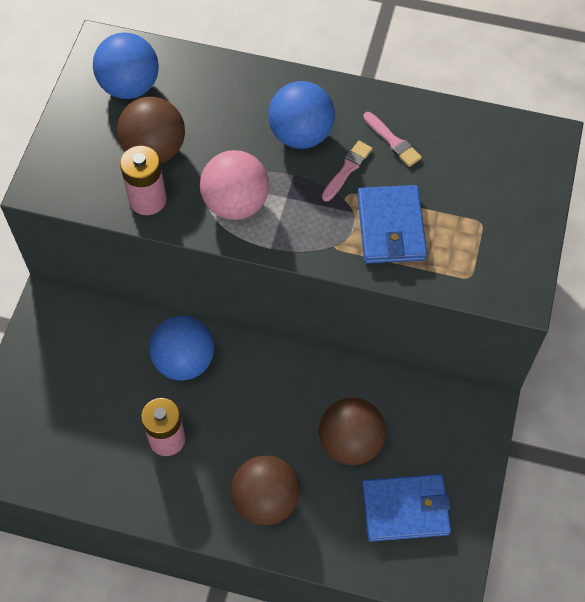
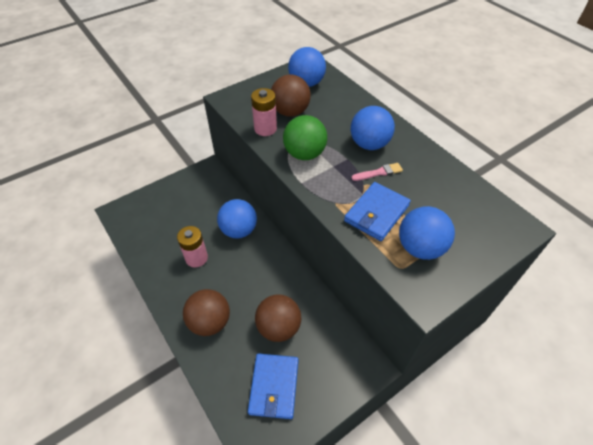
camera: 40 degrees right, 10 degrees down
(236, 204) = (304, 154): pink ball -> green ball
(393, 141) = (418, 174): pink brush -> none
(405, 509) = (274, 387): blue wallet -> blue wallet turned 60 degrees clockwise
(469, 238) = (420, 248): none -> blue ball

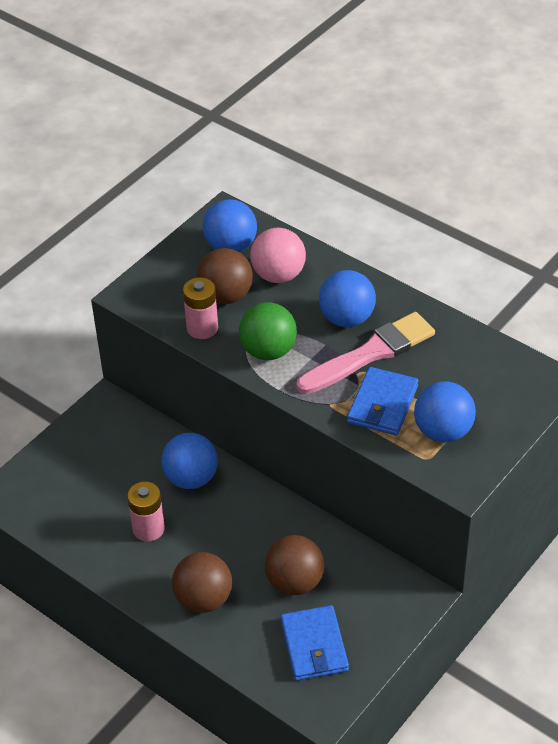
camera: 15 degrees left, 5 degrees down
(331, 106) = (278, 275): none -> pink ball
(379, 172) = (370, 353): pink brush -> pink brush, size x2.29

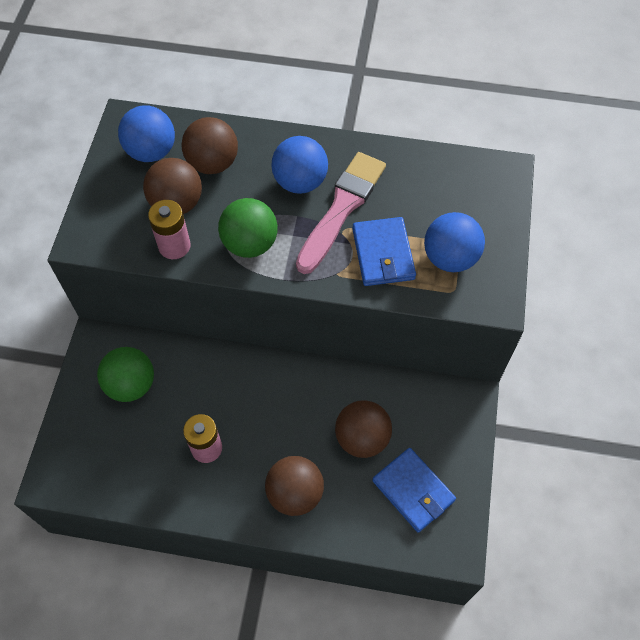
camera: 30 degrees left, 15 degrees up
(114, 450) = (131, 385): none -> green ball
(191, 478) = (216, 380): blue ball -> none
(278, 275) = (213, 163): pink ball -> brown ball

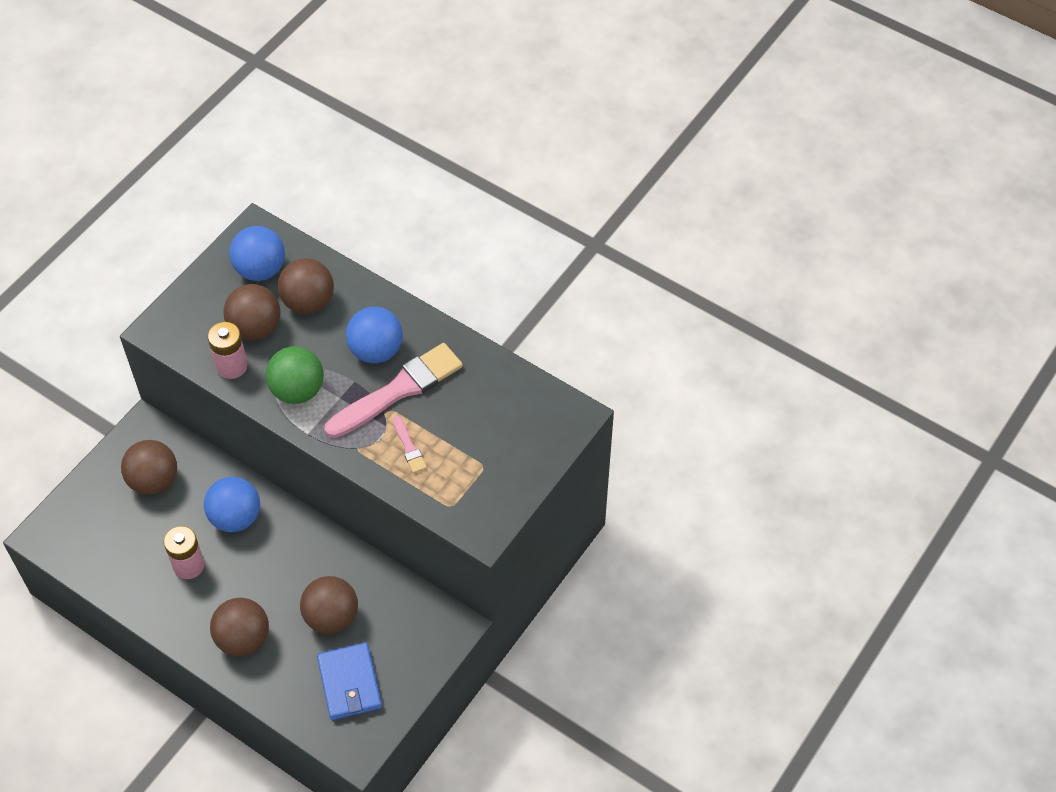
camera: 25 degrees right, 5 degrees down
(131, 385) = (154, 481): green ball -> brown ball
(383, 254) = (409, 447): blue wallet -> pink brush
(450, 258) = (467, 475): blue ball -> blue ball (235, 517)

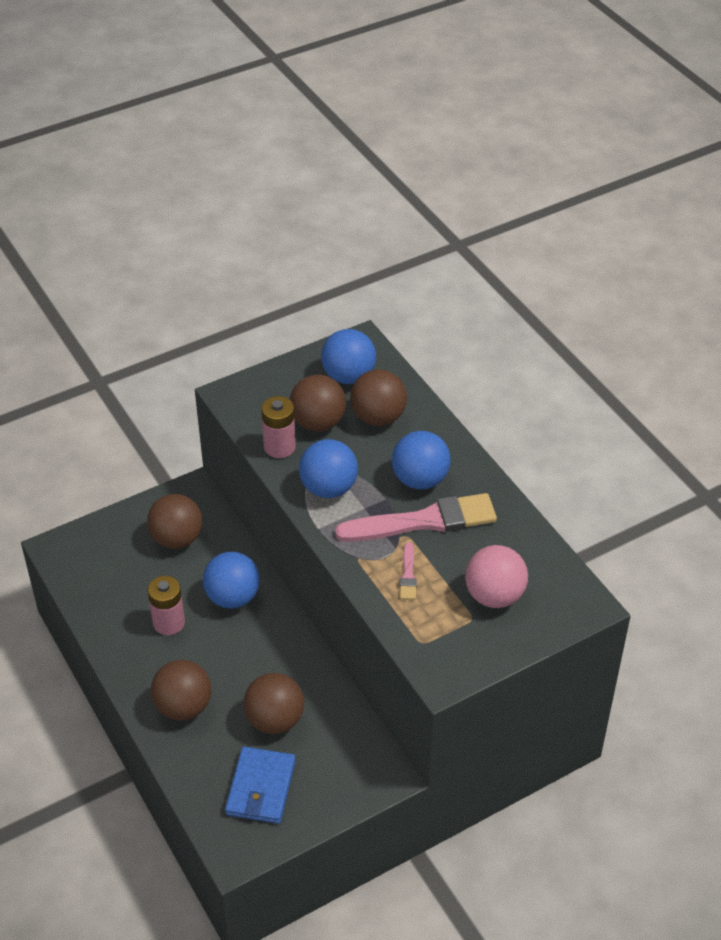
camera: 25 degrees right, 10 degrees down
(297, 390) = (328, 488): green ball -> blue ball
(492, 437) = (494, 596): none -> pink ball

